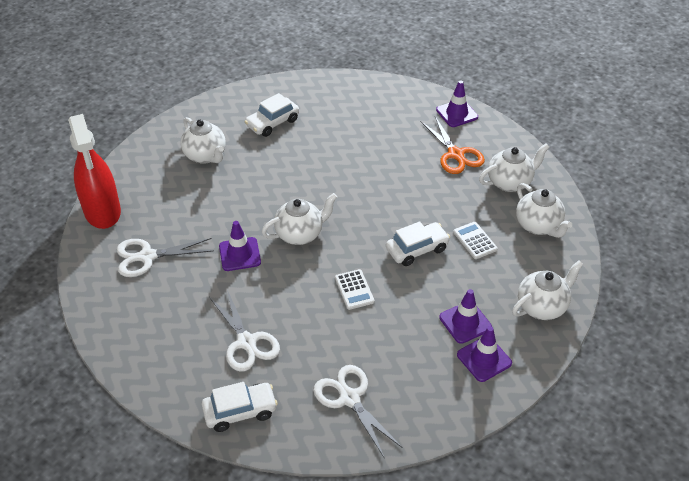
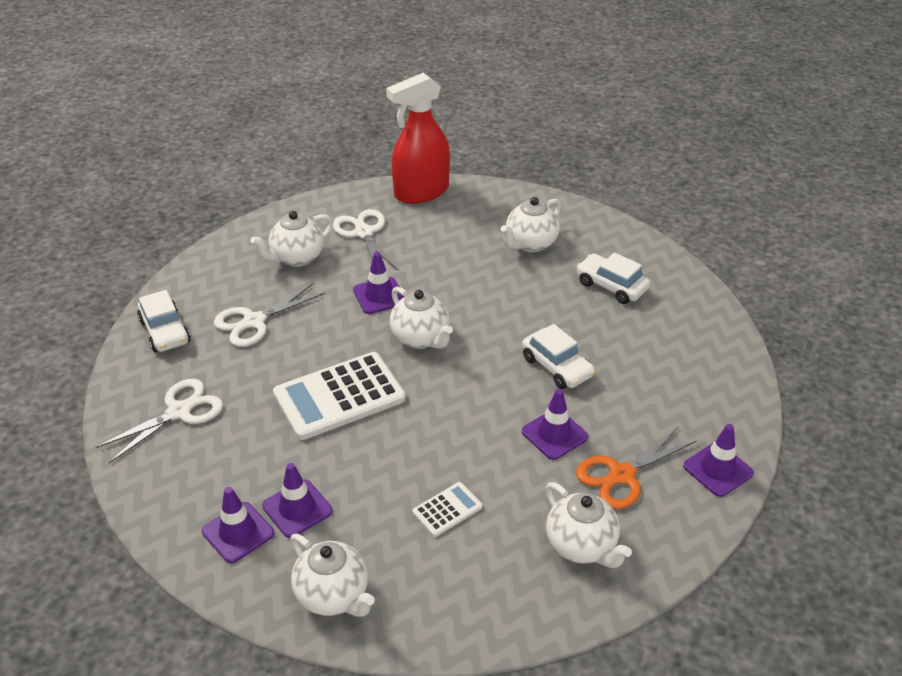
camera: 80 degrees right, 5 degrees down
(354, 290) = (339, 396): white calculator -> white calculator, size x2.10
(415, 178) = (554, 434): none -> purple traffic cone
(417, 249) = (418, 448): white car -> white car (557, 367)
(538, 226) = (495, 587): white teapot -> white teapot (296, 258)

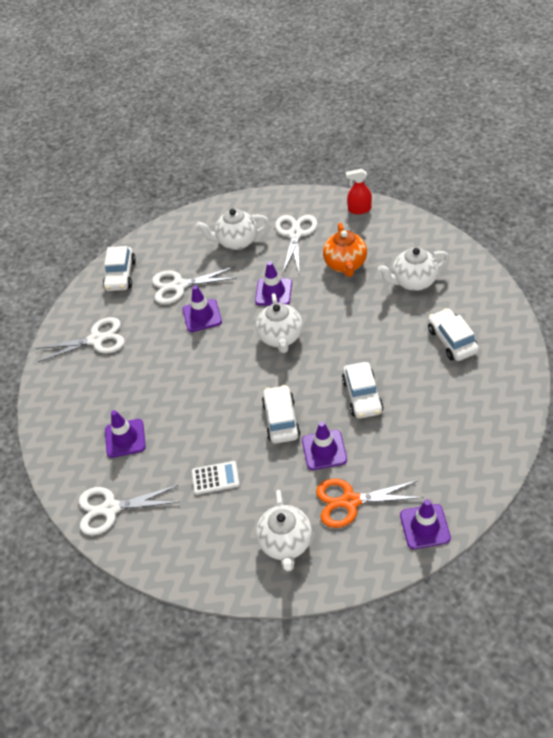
camera: 35 degrees right, 10 degrees up
(238, 532) = (82, 440): purple traffic cone -> purple traffic cone (202, 315)
(334, 596) = (111, 508): white teapot -> white scissors
(339, 396) = (199, 364): white calculator -> none
(421, 192) = (359, 209): red spray bottle -> red spray bottle, size x0.48
(444, 247) = (345, 265): none -> orange teapot
(482, 421) = (281, 420): none -> white car

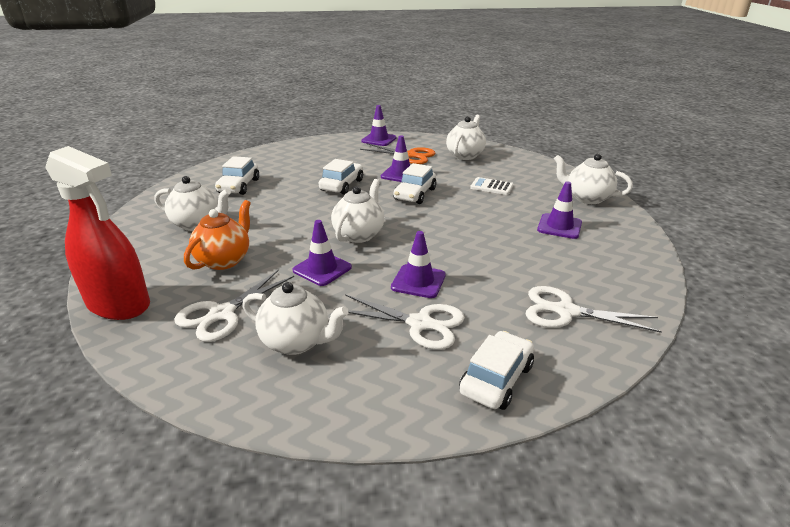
camera: 155 degrees left, 20 degrees down
(111, 508) = (586, 198): white scissors -> white teapot
(359, 209) = (119, 304): red spray bottle -> red spray bottle, size x2.09

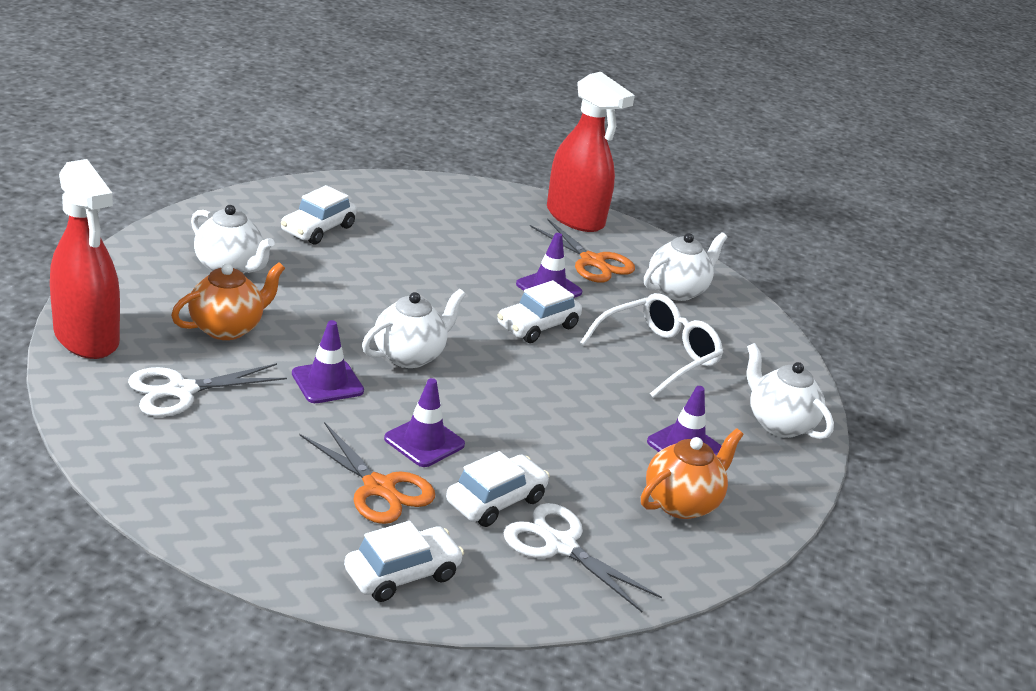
camera: 20 degrees right, 0 degrees up
(297, 342) = (234, 452): white teapot -> none
(342, 185) = (452, 276): white car -> white car (496, 501)
(379, 139) = (575, 218): purple traffic cone -> red spray bottle
(420, 323) = (378, 488): white scissors -> orange scissors
(491, 187) = (658, 355): white calculator -> white glasses
(596, 257) = (682, 503): none -> orange teapot

